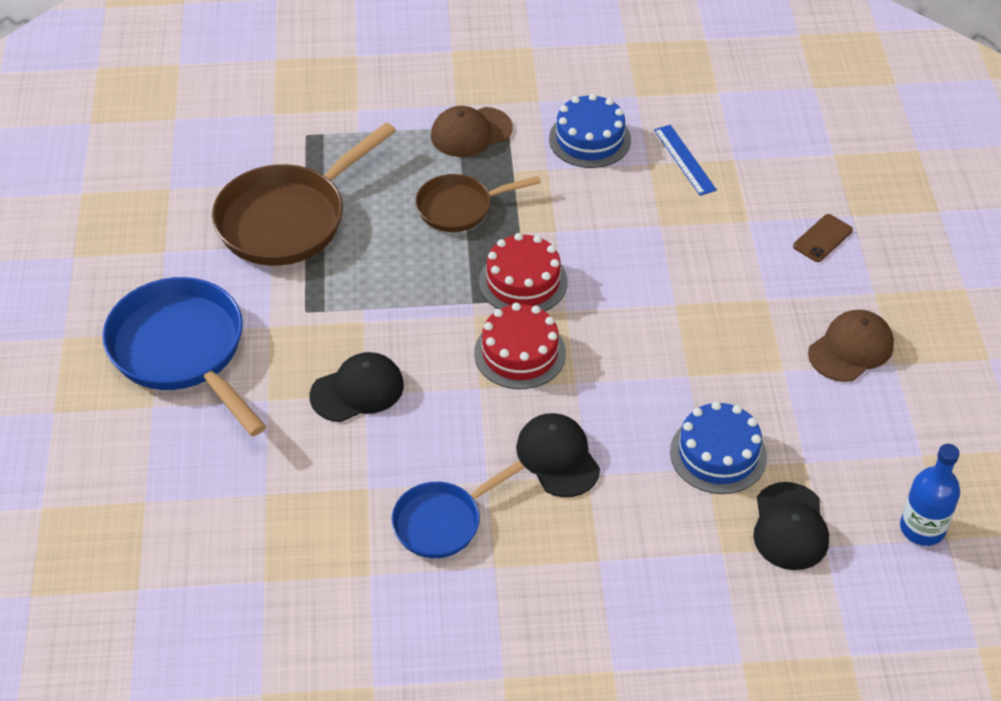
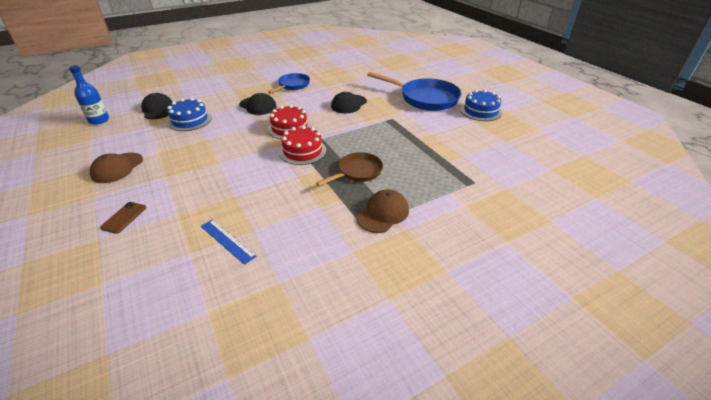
camera: 155 degrees right, 10 degrees down
(288, 219) = (436, 144): brown pan -> none
(589, 139) = (301, 234): blue cake -> blue cake (480, 111)

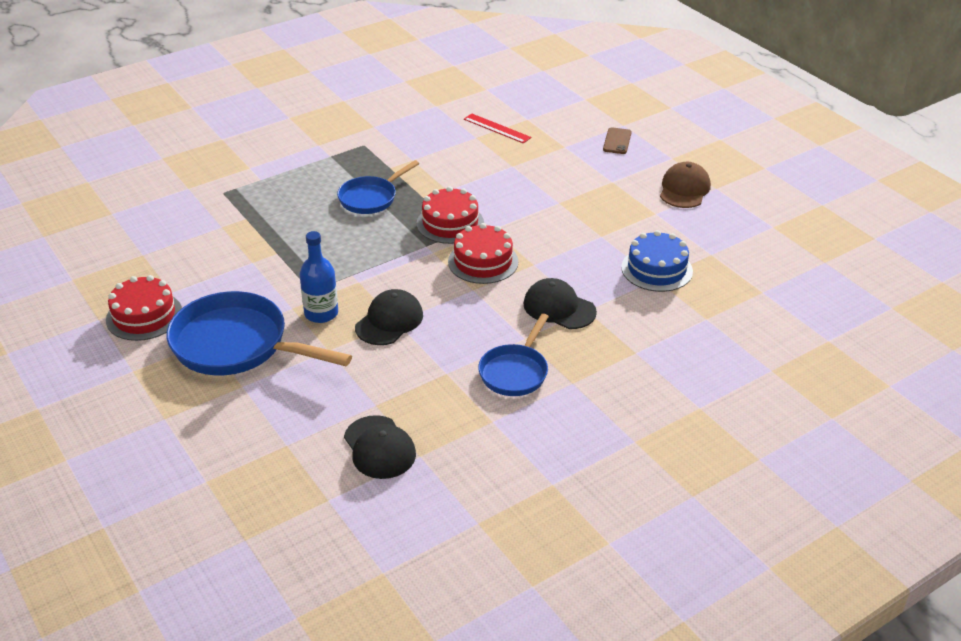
camera: 175 degrees right, 0 degrees up
(99, 120) = (807, 262): blue bottle -> blue bottle (321, 313)
(158, 109) = (733, 290): black cap -> black cap (379, 447)
(227, 241) = (497, 128): blue ruler -> red ruler
(357, 172) = (370, 198): brown pan -> blue pan
(383, 213) = (342, 156): brown cap -> none
(480, 111) = (144, 316): blue cake -> red cake

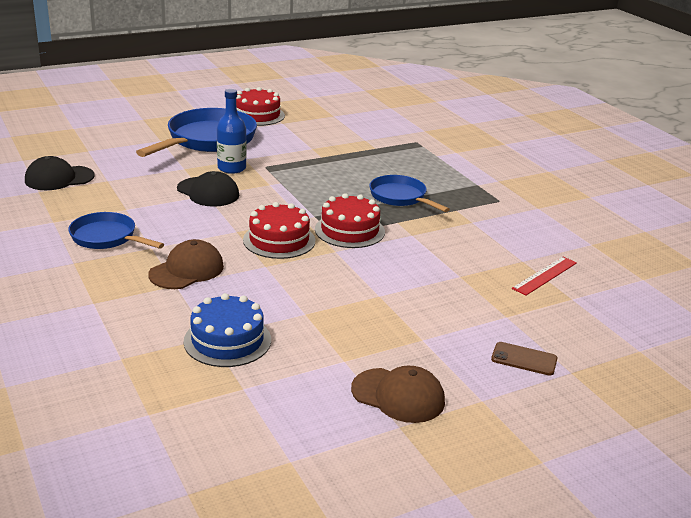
camera: 95 degrees right, 10 degrees down
(559, 308) = (187, 270): black cap -> brown cap

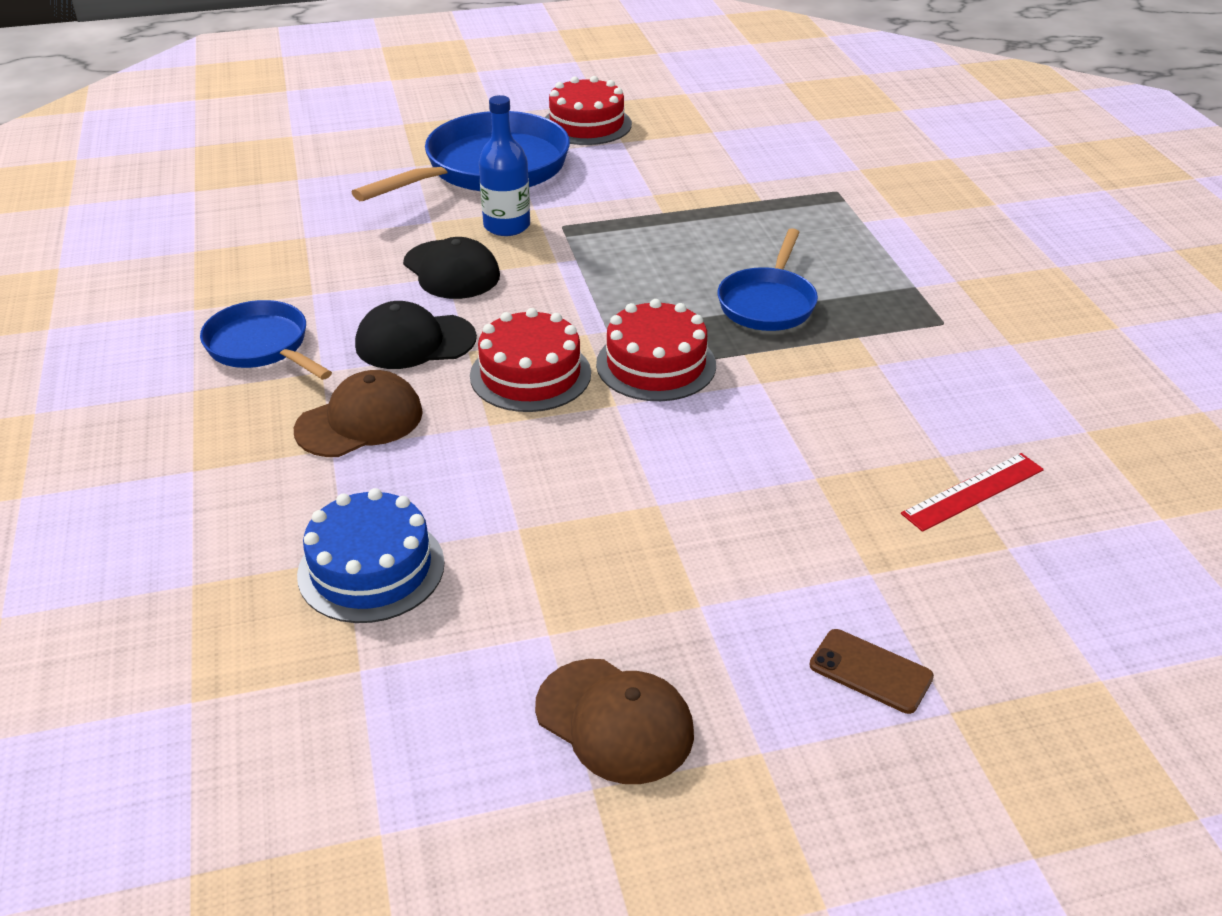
camera: 15 degrees right, 10 degrees up
(59, 178) = (234, 228): black cap -> black cap (415, 342)
(400, 197) = (768, 303): blue pan -> blue pan turned 135 degrees counterclockwise

